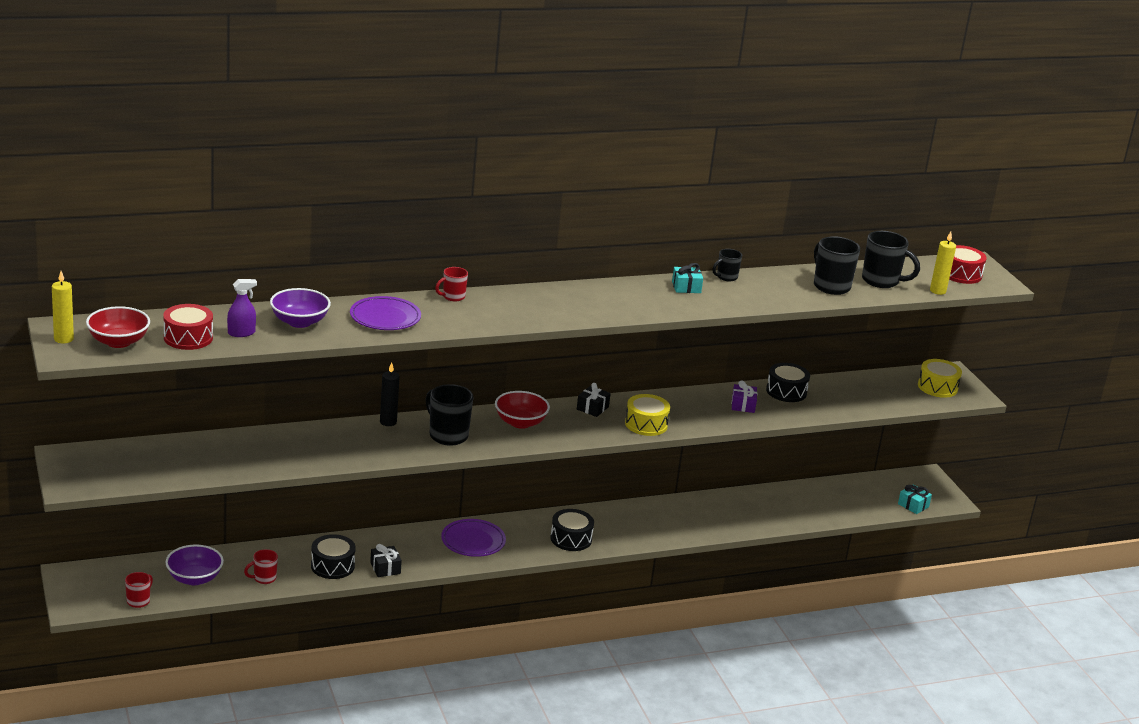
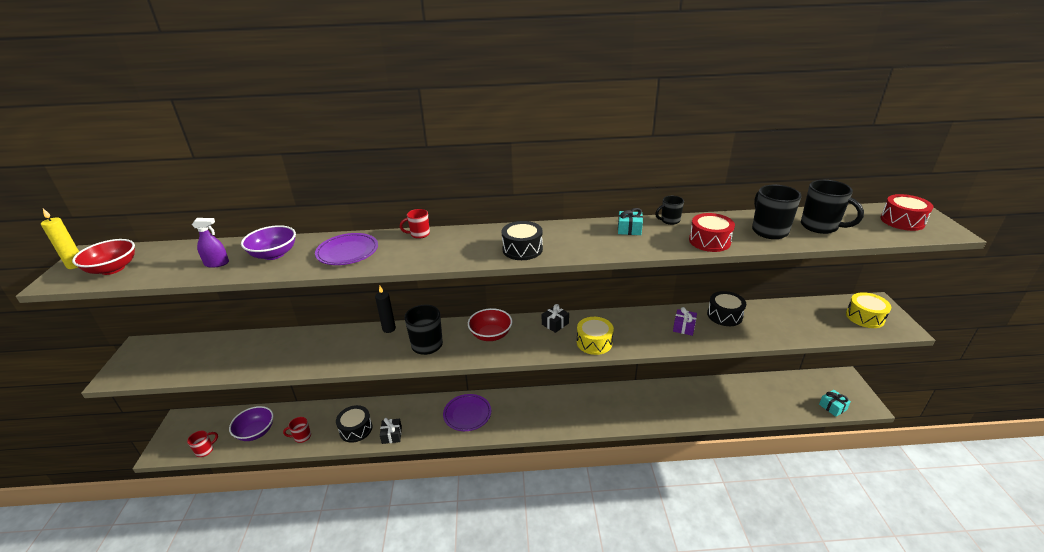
camera: 20 degrees right, 5 degrees up
(188, 338) = (170, 267): red drum -> red drum (709, 241)
(571, 539) = (541, 418): black drum -> black drum (522, 249)
(937, 291) = (879, 237): yellow candle -> none

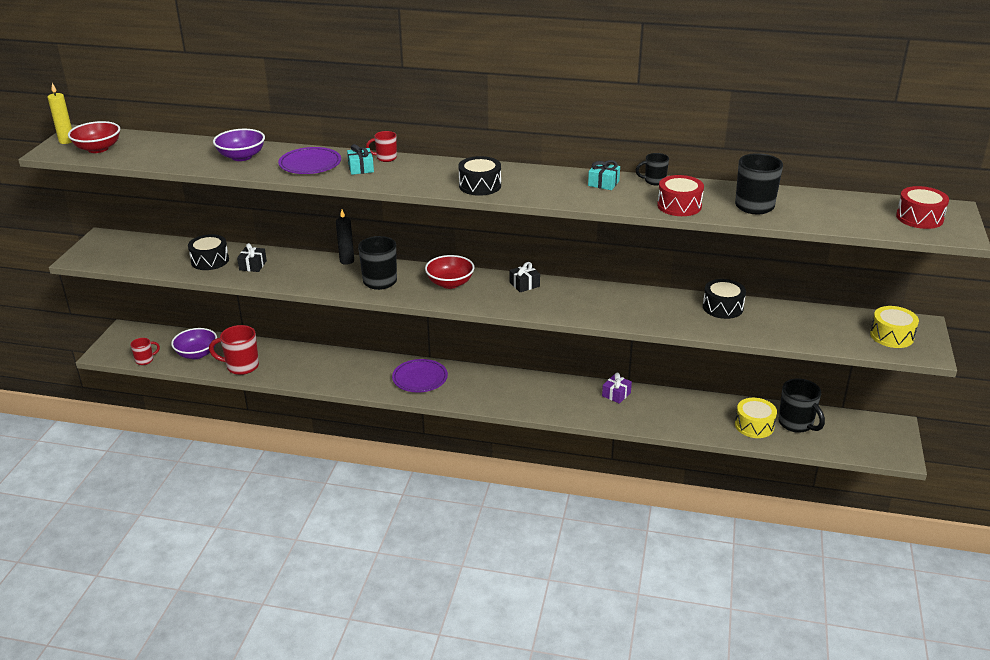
camera: 15 degrees right, 0 degrees up
(217, 263) = (188, 157): purple spray bottle -> none
(302, 437) = (241, 366): red mug -> red mug, size x1.78
(356, 429) = (297, 370): black drum -> black drum (210, 260)
(392, 435) = (333, 382): black gift -> black gift (253, 265)
(594, 342) = (557, 308): yellow drum -> yellow drum (754, 425)
(684, 327) = (666, 310): purple gift -> purple gift (616, 394)
(820, 227) = (817, 210): black mug -> black mug (796, 424)
(832, 407) = (854, 450): turquoise gift -> turquoise gift (361, 168)

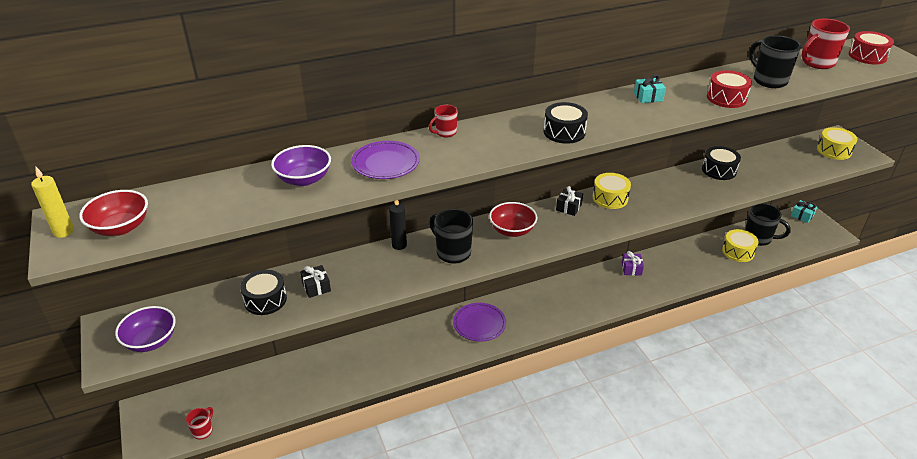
camera: 35 degrees left, 5 degrees up
(197, 354) = (251, 397): purple bowl -> purple bowl (151, 341)
(241, 366) = (311, 389): red mug -> red mug (817, 63)
(361, 168) = (439, 151): turquoise gift -> turquoise gift (802, 216)
(574, 291) = (610, 198): none -> yellow drum
(654, 181) = (677, 83): black mug -> none

